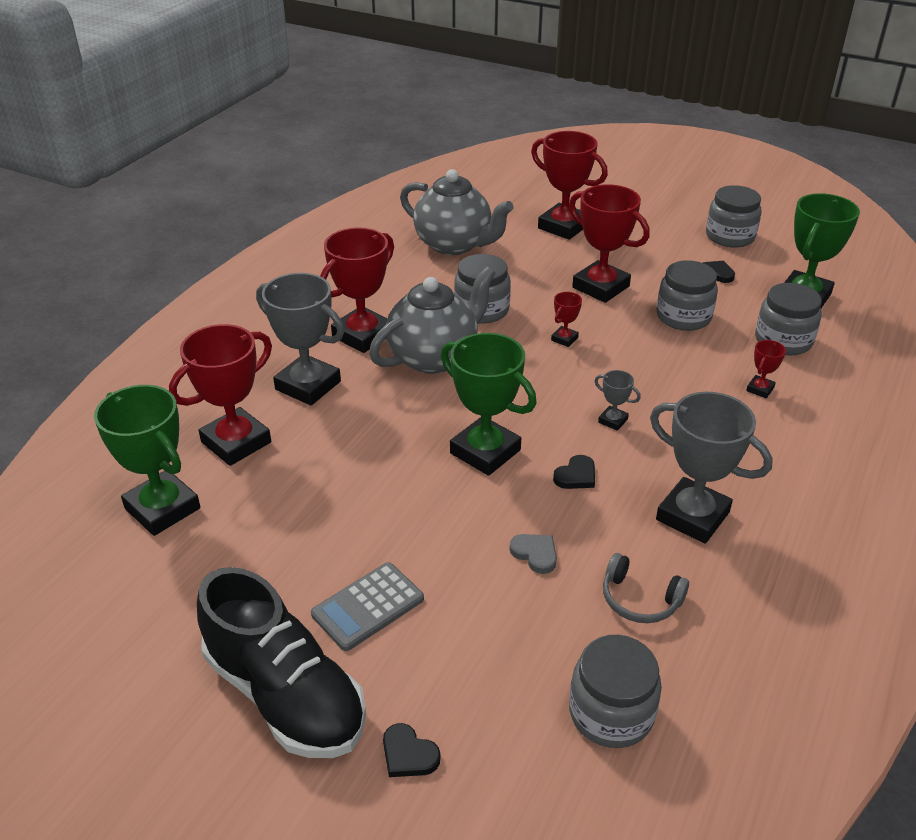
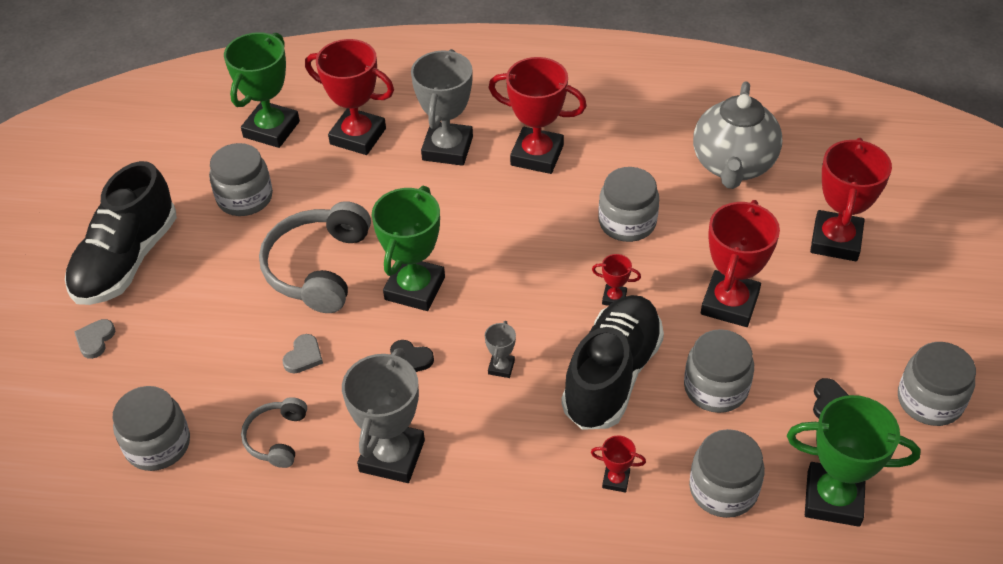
camera: 70 degrees right, 10 degrees up
(259, 555) = (245, 197): none -> grey jar
(368, 607) = (215, 274): grey calculator -> none
(408, 754) = (95, 340): black heart -> grey heart
(413, 515) = (318, 268): none -> grey headphones
(434, 357) = (530, 213): grey teapot -> none
(649, 362) = (612, 375): none -> black shoe

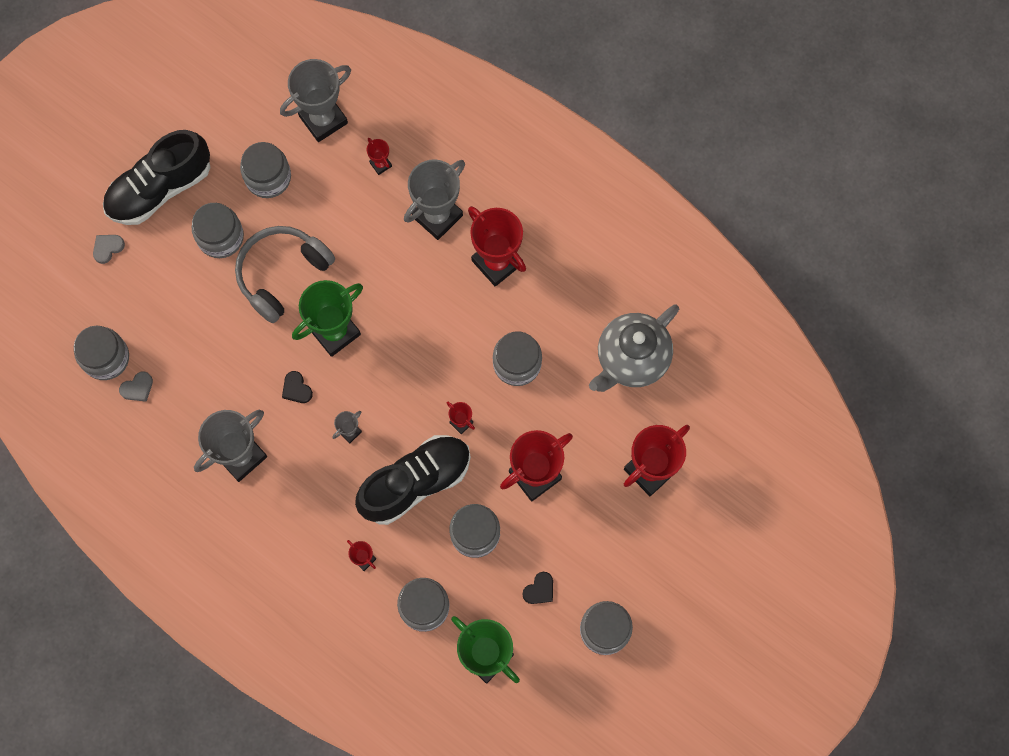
camera: 30 degrees right, 25 degrees up
(225, 269) = (220, 237): none -> grey jar
(271, 129) = (323, 119): green trophy -> grey trophy
(277, 438) = (179, 398): grey headphones -> none
(303, 356) = (230, 344): grey heart -> grey heart (137, 388)
(358, 136) = (380, 164): red trophy -> red trophy, size x0.45

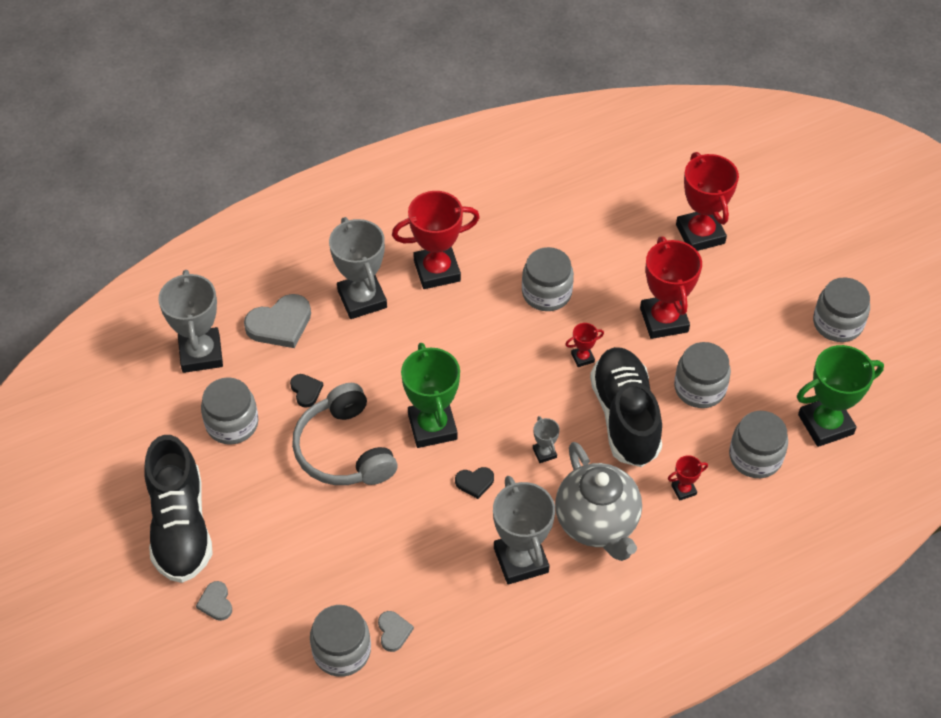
camera: 65 degrees left, 20 degrees down
(220, 237) = (270, 490): grey jar -> none
(380, 164) = (280, 324): red trophy -> grey heart
(539, 589) = (778, 358): black heart -> black heart (306, 391)
(631, 359) = (588, 208): grey teapot -> grey teapot (597, 523)

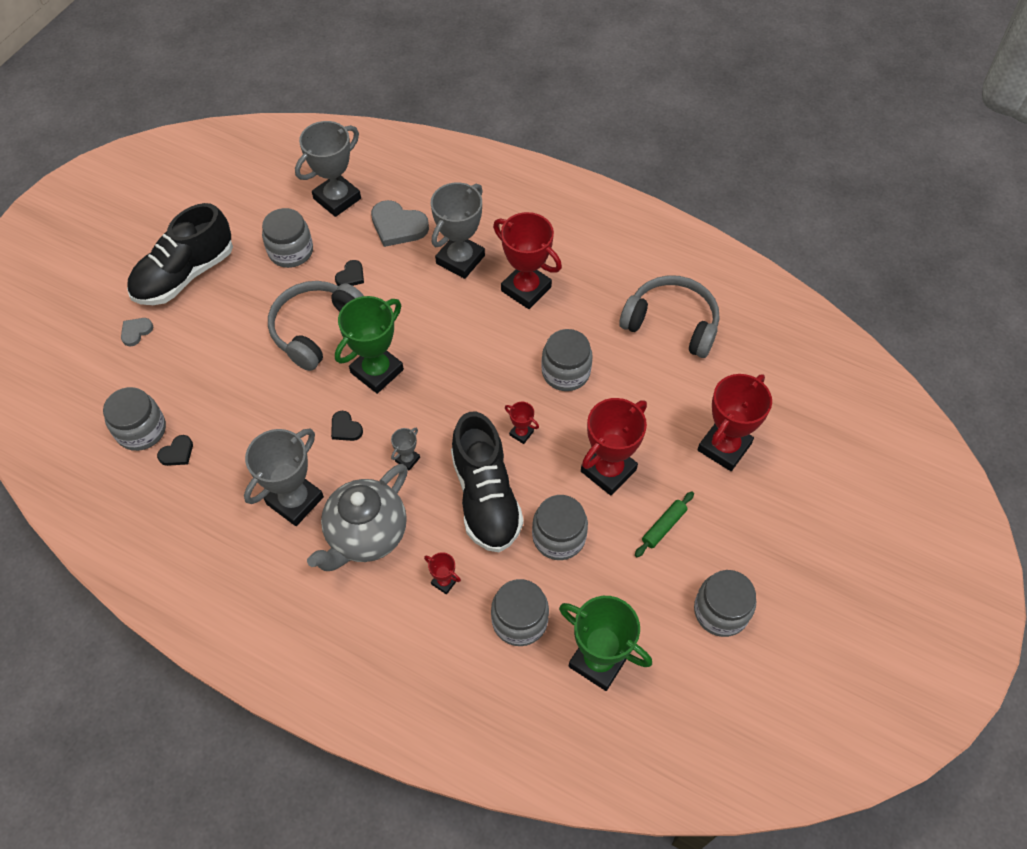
camera: 55 degrees right, 5 degrees up
(393, 632) = (177, 453): grey heart -> black heart
(557, 195) = (671, 323): none -> grey headphones
(625, 417) = (485, 497): black shoe -> black shoe turned 120 degrees clockwise
(741, 315) = (663, 526): none -> green rolling pin

